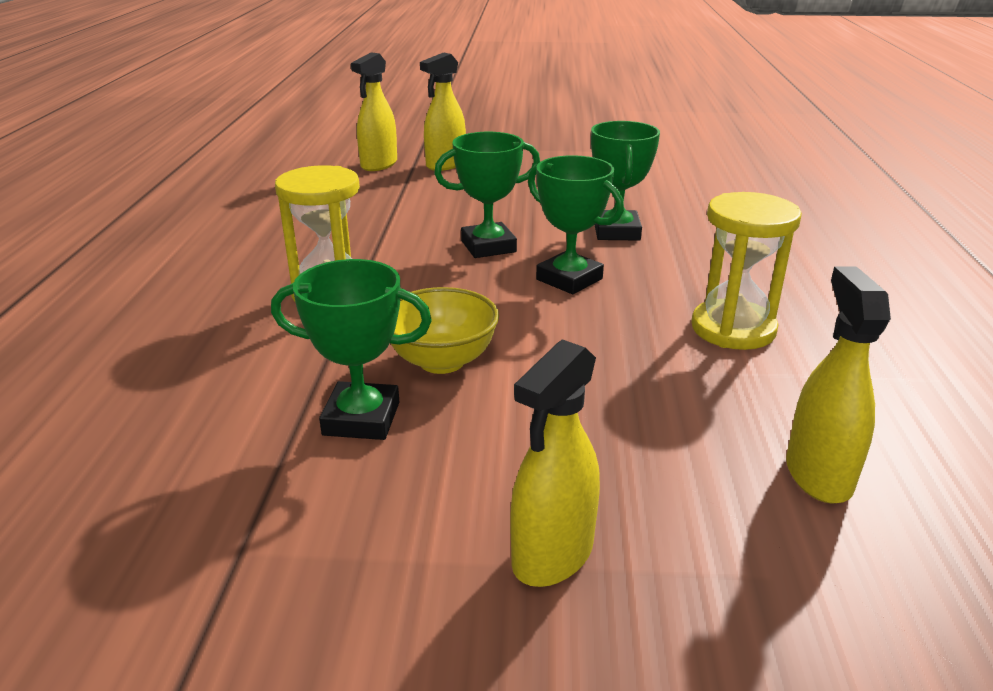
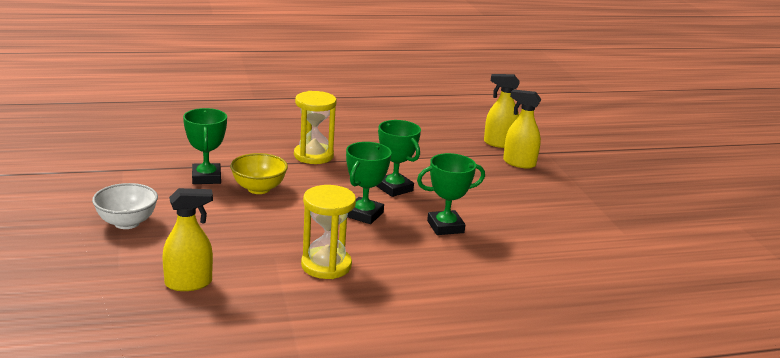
camera: 70 degrees right, 5 degrees down
(552, 555) = (127, 223): yellow spray bottle -> white bowl

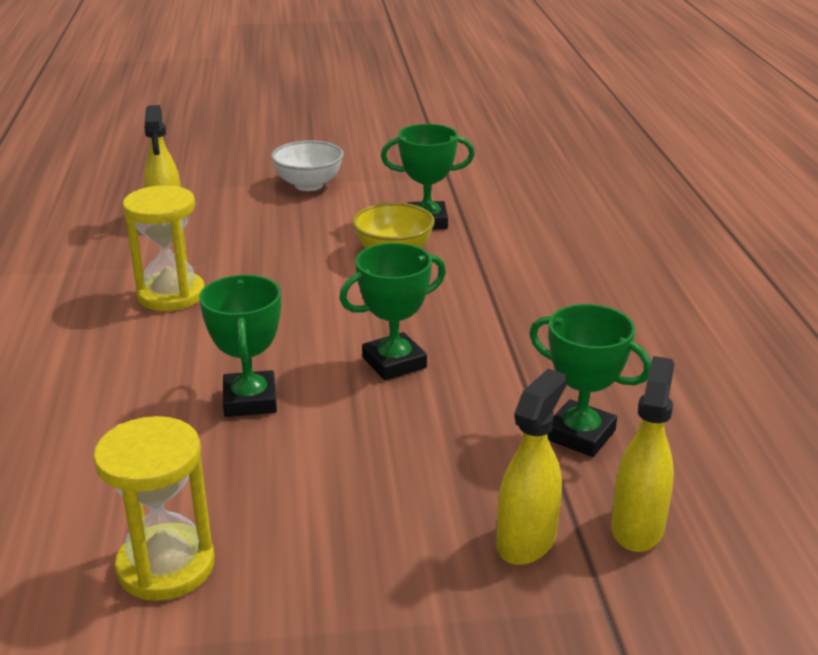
camera: 100 degrees right, 5 degrees up
(313, 156) = (514, 296): yellow hourglass -> yellow hourglass (166, 566)
(364, 214) = (305, 329): green trophy -> green trophy (580, 435)

